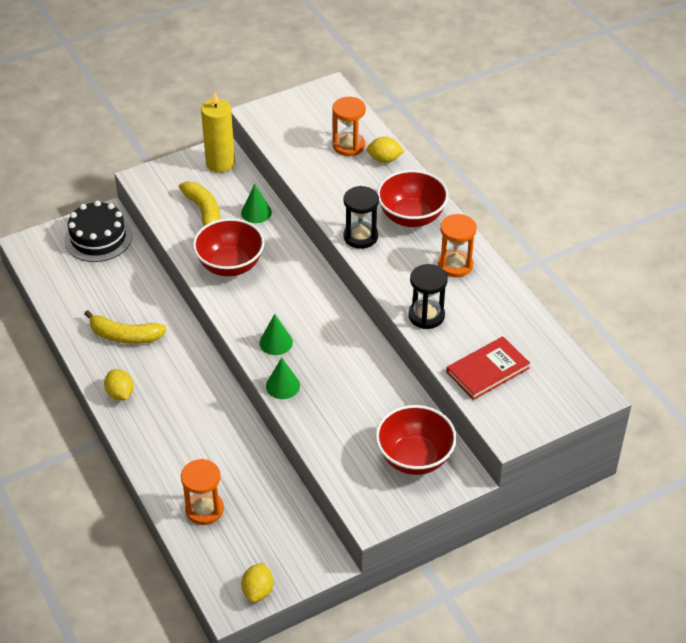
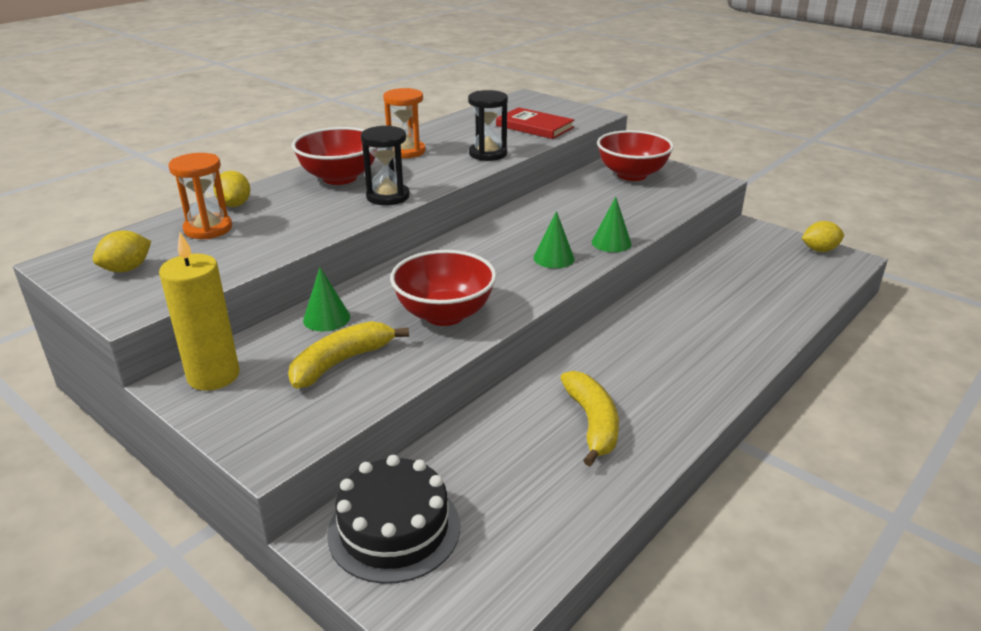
camera: 110 degrees left, 15 degrees down
(120, 394) = (691, 395): yellow lemon -> yellow lemon (127, 269)
(204, 509) = (776, 295): orange hourglass -> none

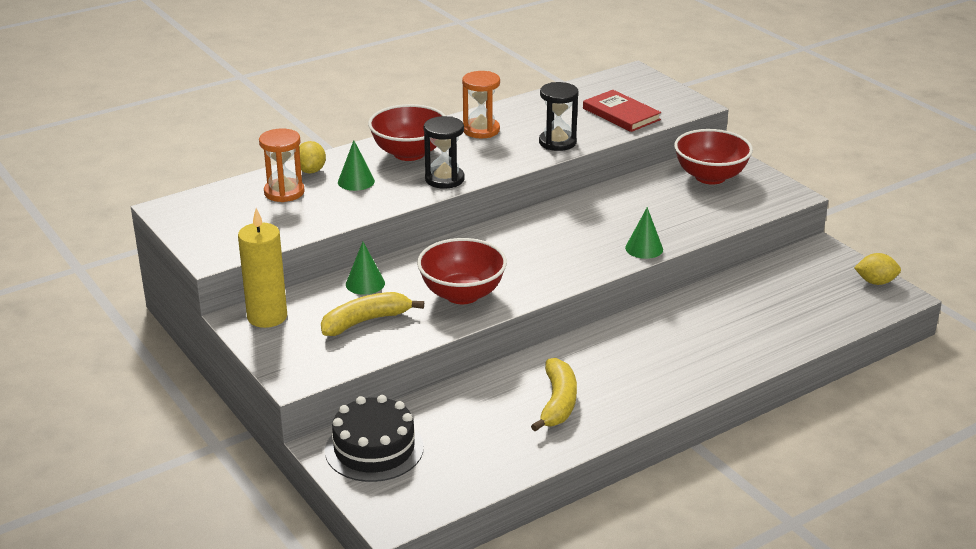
camera: 15 degrees right, 0 degrees up
(127, 269) = (215, 221): yellow lemon -> none
(554, 258) = (582, 256): green cone -> green cone (356, 181)

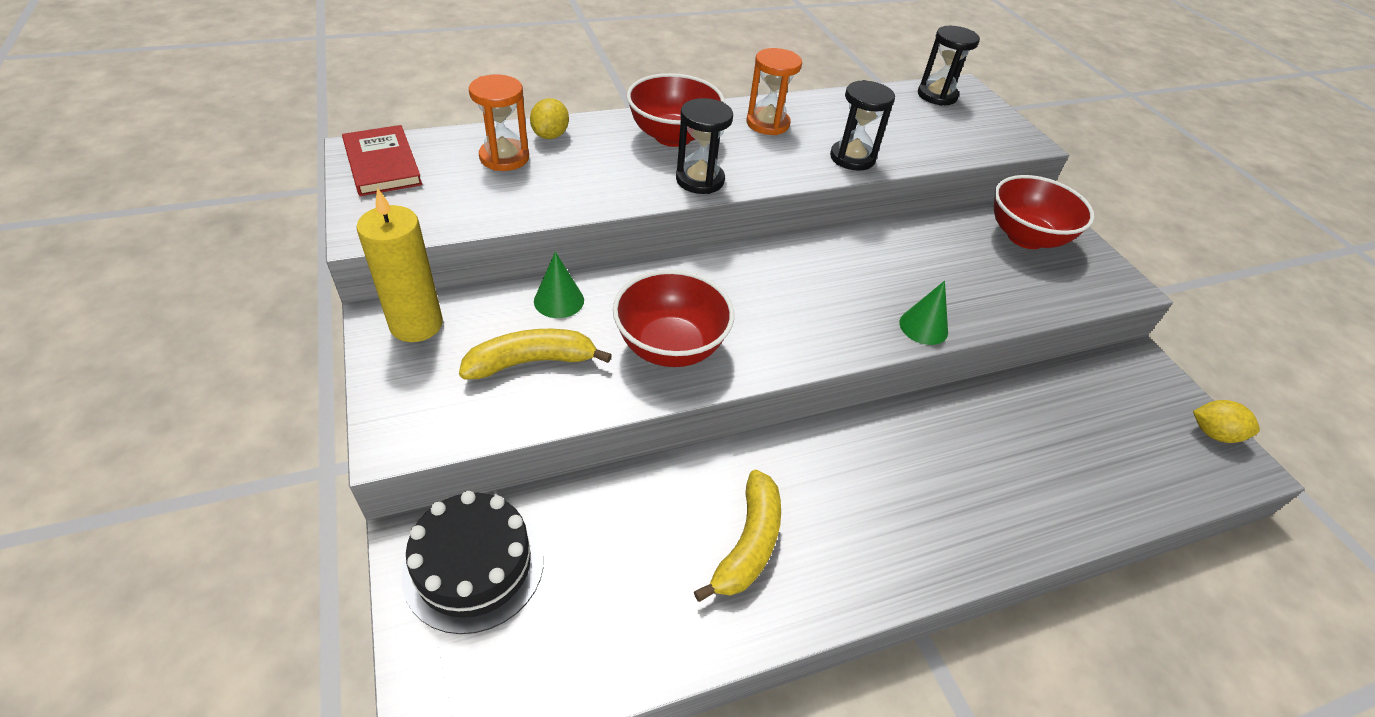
camera: 10 degrees right, 15 degrees up
(356, 181) = (594, 160): green cone -> none
(613, 83) = (937, 95): none -> black hourglass
(621, 114) = (938, 136): red book -> red book (382, 164)

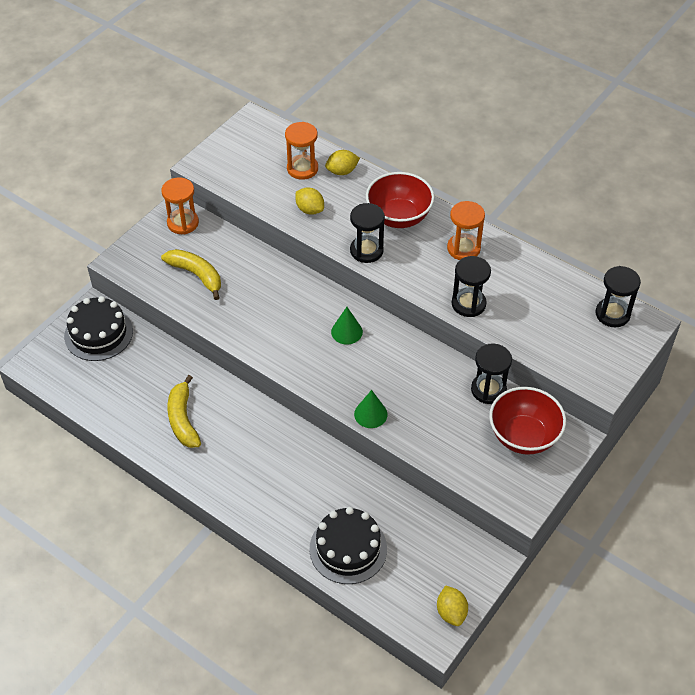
camera: 60 degrees right, 5 degrees up
(382, 164) = (250, 134): red book -> none
(416, 324) = (183, 223): yellow candle -> orange hourglass
(559, 300) = (245, 259): green cone -> green cone (346, 332)
(581, 185) = (310, 210): none -> yellow lemon
(670, 347) = (252, 317): red bowl -> none
(748, 543) = (183, 419): yellow banana -> yellow banana turned 90 degrees clockwise
(945, 227) = (488, 390): none -> black hourglass
(1083, 477) = (348, 548): none -> black cake

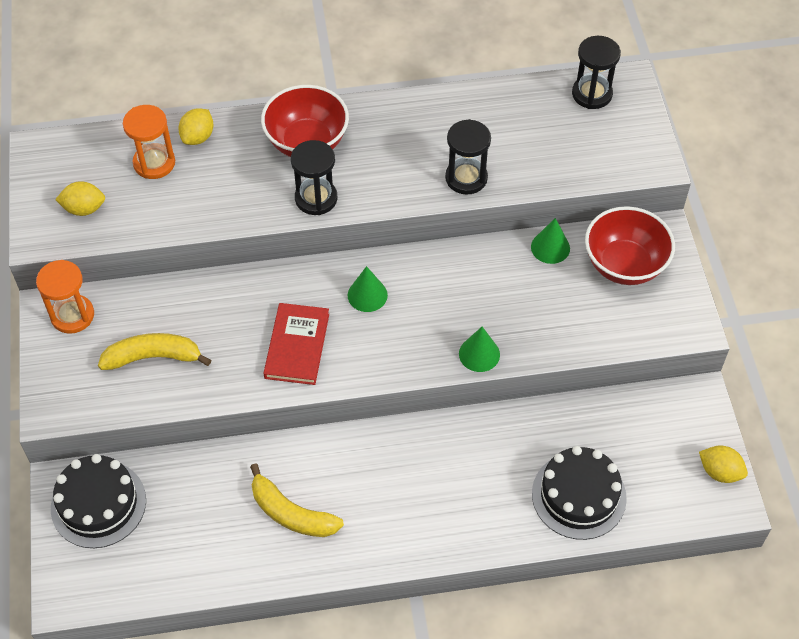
camera: 45 degrees left, 5 degrees up
(275, 328) = (297, 346): none -> red book
(310, 210) = (212, 199): yellow lemon -> yellow lemon (84, 209)
(463, 248) = (401, 129): orange hourglass -> none
(488, 390) = (550, 247): black hourglass -> green cone

